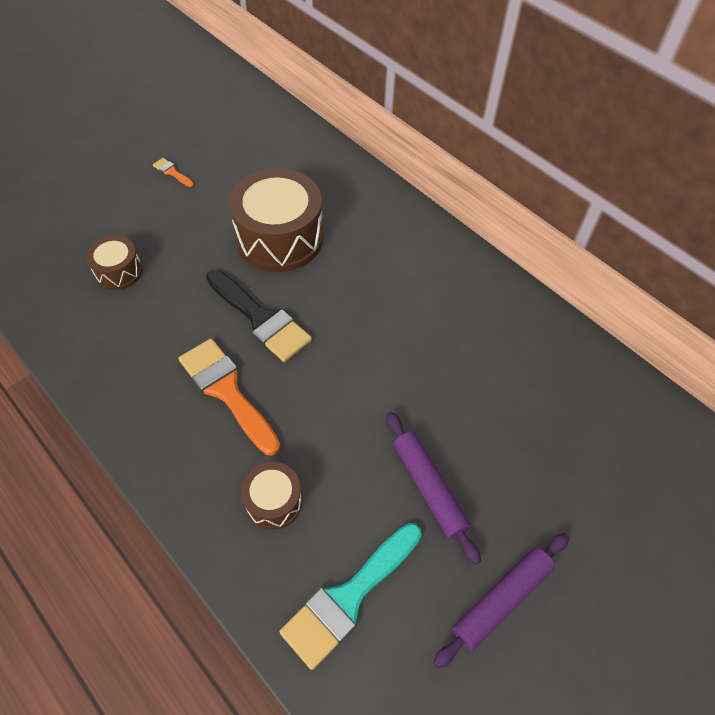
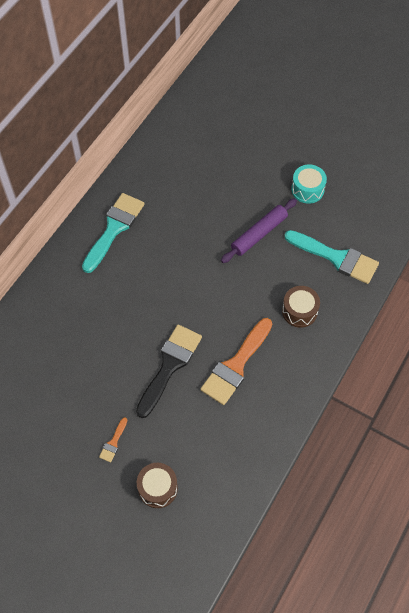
camera: 105 degrees left, 5 degrees up
(172, 172) = (31, 498): orange brush -> orange brush (113, 442)
(279, 238) = (87, 379): brown drum -> none
(484, 307) = (114, 228): none -> turquoise brush
(501, 600) = (307, 189): purple rolling pin -> turquoise drum

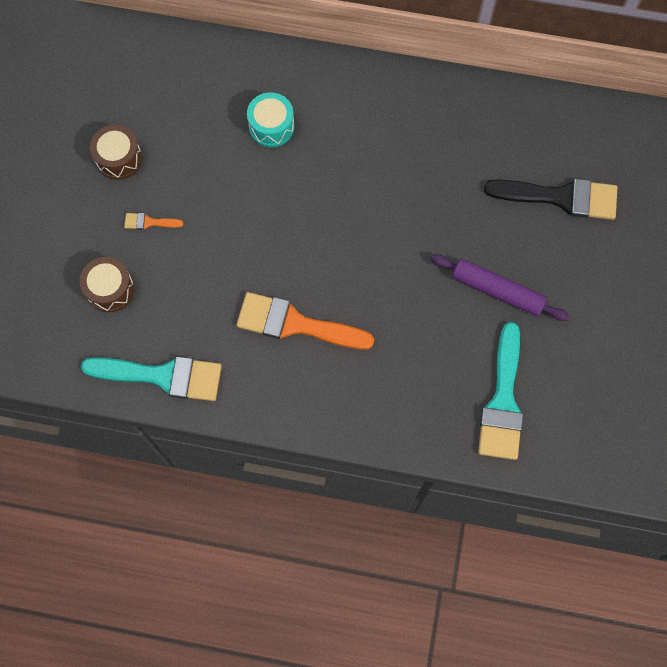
camera: 70 degrees right, 10 degrees up
(114, 228) = (430, 116): turquoise brush -> turquoise brush (163, 376)
(170, 365) = (267, 248): black brush -> black brush (561, 197)
(299, 311) = (401, 377): brown drum -> brown drum (119, 158)
(307, 189) = (597, 331): turquoise drum -> turquoise drum (271, 126)

